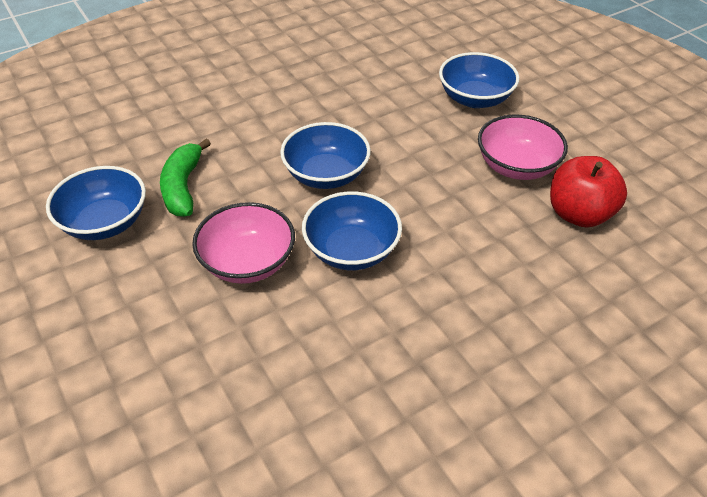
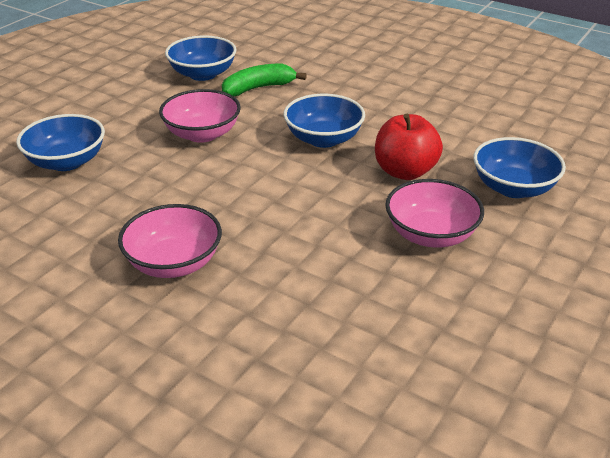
camera: 65 degrees right, 10 degrees down
(351, 250) = (246, 173): blue bowl -> blue bowl (67, 162)
(483, 353) = (174, 263): none -> pink bowl
(579, 214) = (393, 288): red apple -> red apple (405, 171)

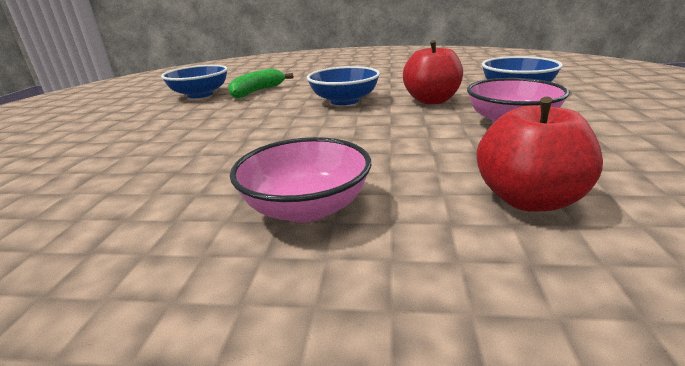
camera: 25 degrees left, 10 degrees down
(67, 162) = (93, 167): blue bowl -> none
(202, 134) = (234, 120): pink bowl -> none
(319, 318) = (528, 199): none -> red apple

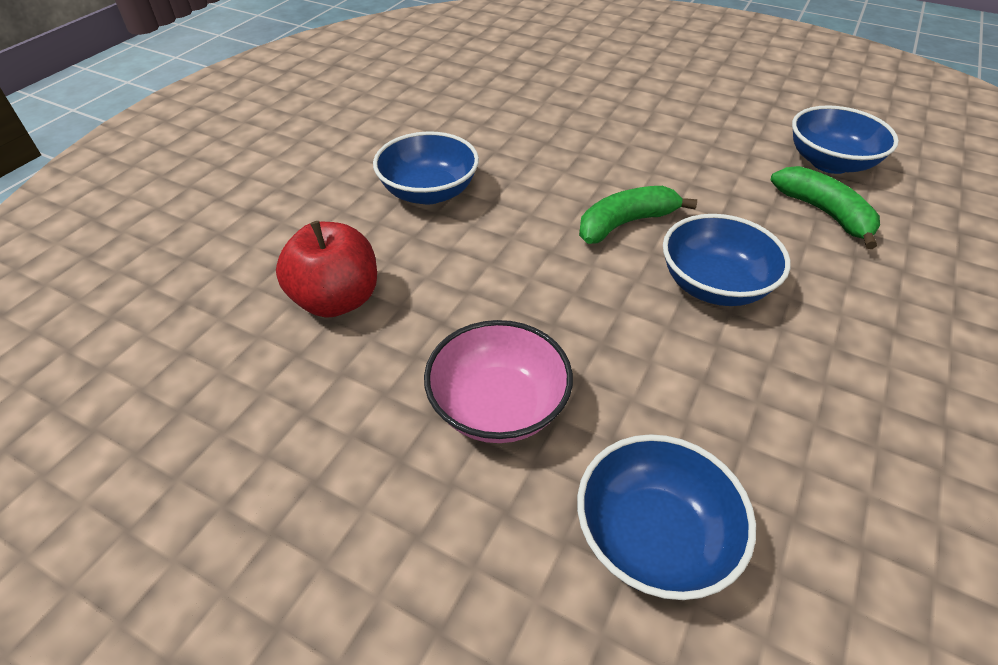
camera: 110 degrees right, 20 degrees up
(300, 124) = (625, 223): none -> green banana
(306, 207) = (429, 192): pink bowl -> blue bowl
(431, 101) = (657, 378): red apple -> none

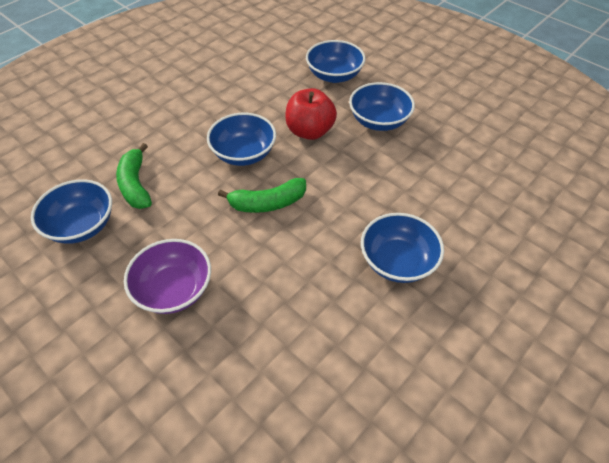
camera: 165 degrees left, 5 degrees up
(337, 300) = (459, 186): red apple -> red apple (310, 131)
(498, 406) = (379, 121): pink bowl -> blue bowl
(667, 133) = (174, 289): none -> purple bowl

